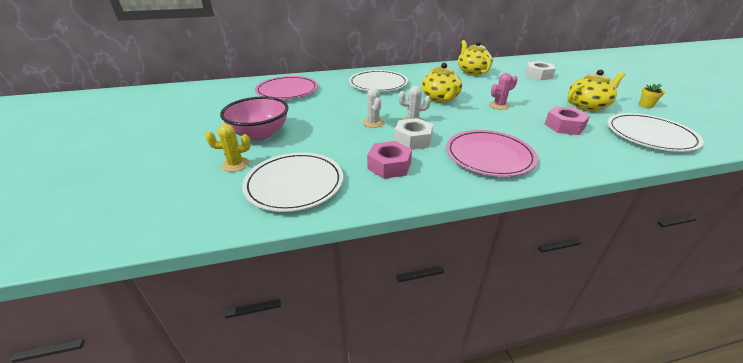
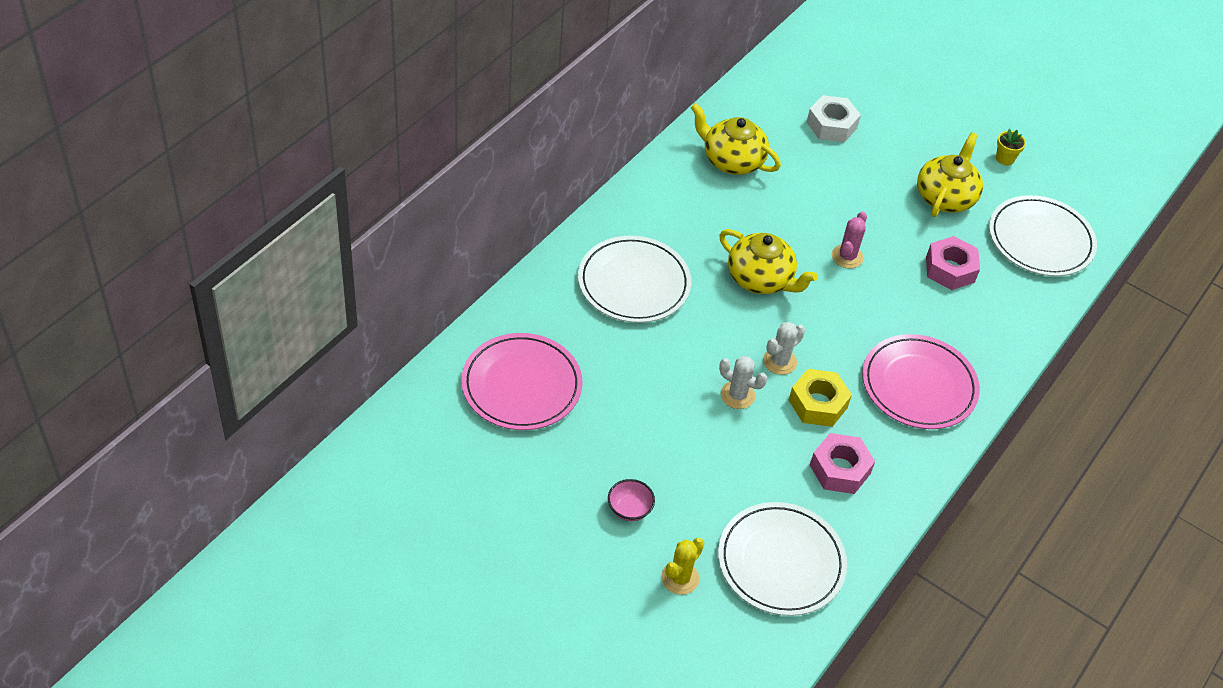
camera: 45 degrees left, 15 degrees up
(260, 134) = (629, 509): pink bowl -> pink bowl, size x0.46
(413, 140) = (818, 404): white nut -> yellow nut

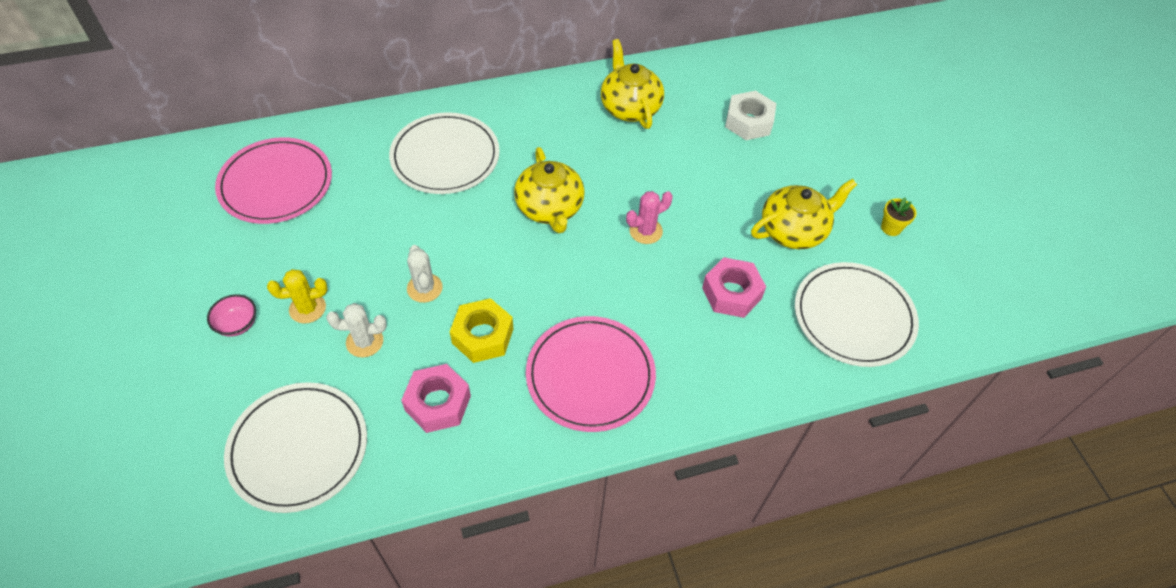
camera: 40 degrees right, 5 degrees up
(680, 578) = (207, 405): yellow cactus -> yellow cactus (307, 308)
(779, 361) = (490, 282): white cactus -> white cactus (364, 341)

